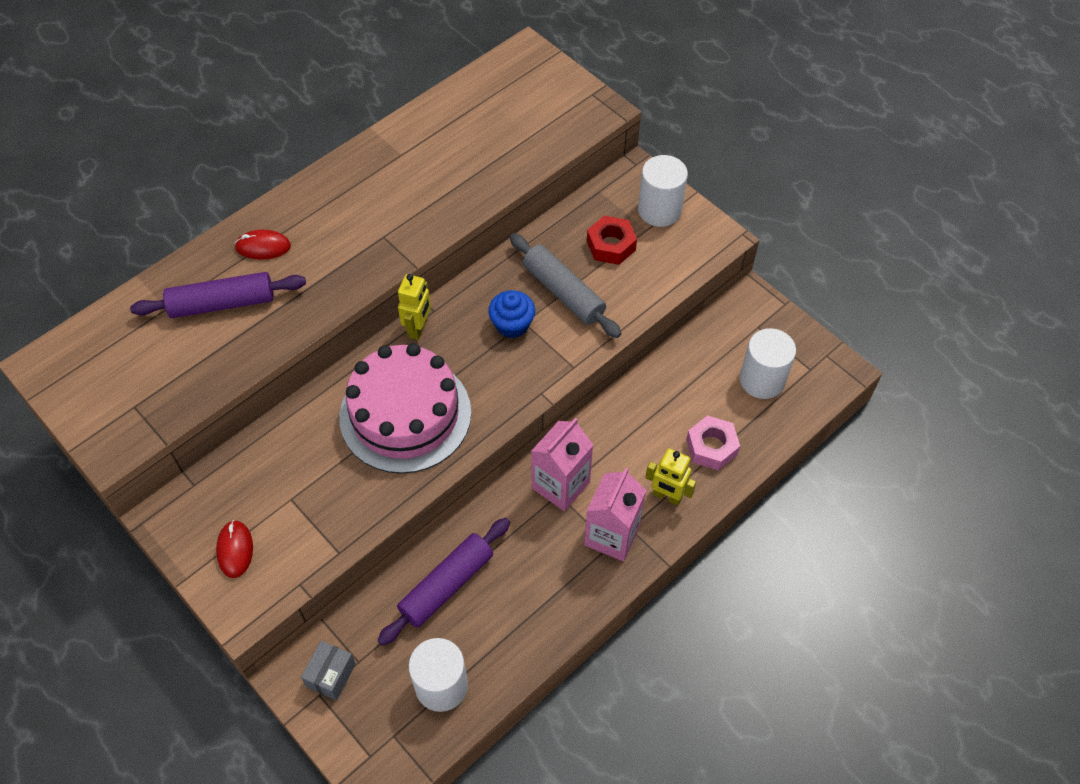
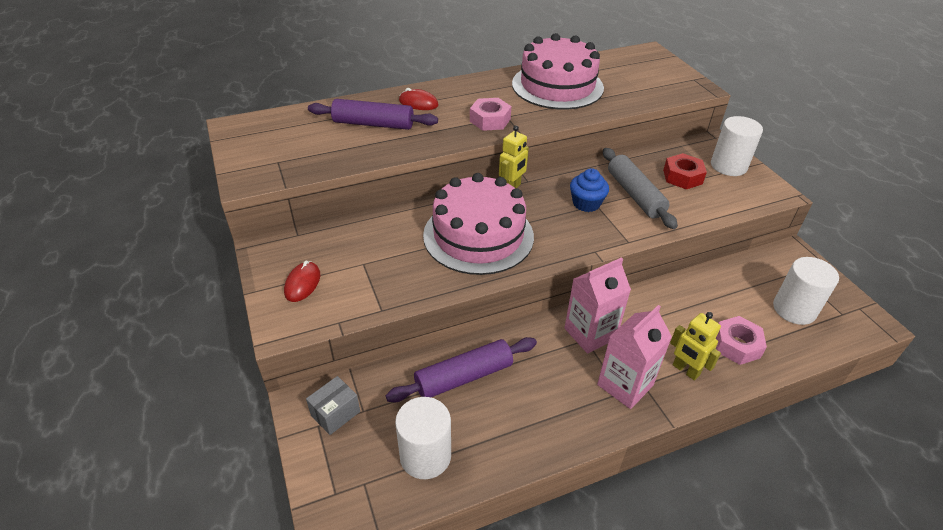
camera: 20 degrees right, 15 degrees down
(365, 250) = (490, 120): none -> pink nut
(427, 159) = (557, 86): none -> pink cake

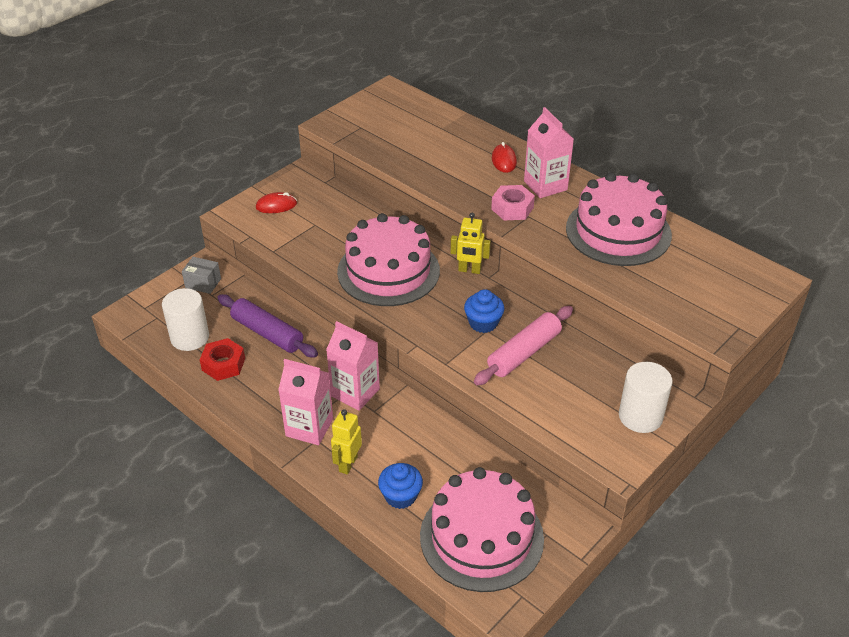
camera: 65 degrees right, 0 degrees up
(373, 124) = (449, 150): purple rolling pin -> none
(472, 96) = (545, 185): none -> pink carton
(635, 195) = (524, 353): grey rolling pin -> pink rolling pin
(682, 177) = (586, 382): red nut -> red nut (223, 364)
(736, 345) = (400, 496): pink nut -> blue cupcake
(794, 309) = (481, 537): white cylinder -> pink cake

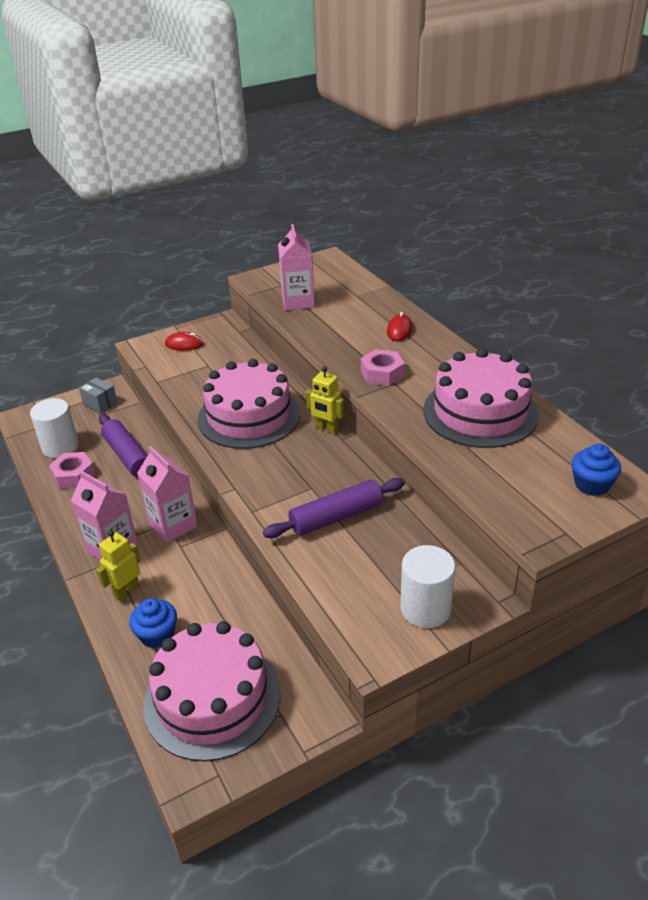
camera: 20 degrees right, 5 degrees down
(223, 364) = (73, 475): red nut -> pink nut
(483, 323) = (311, 480): blue cupcake -> blue cupcake (592, 485)
(524, 353) = (336, 517): pink rolling pin -> purple rolling pin
(545, 185) = (428, 358): pink carton -> pink carton (298, 302)

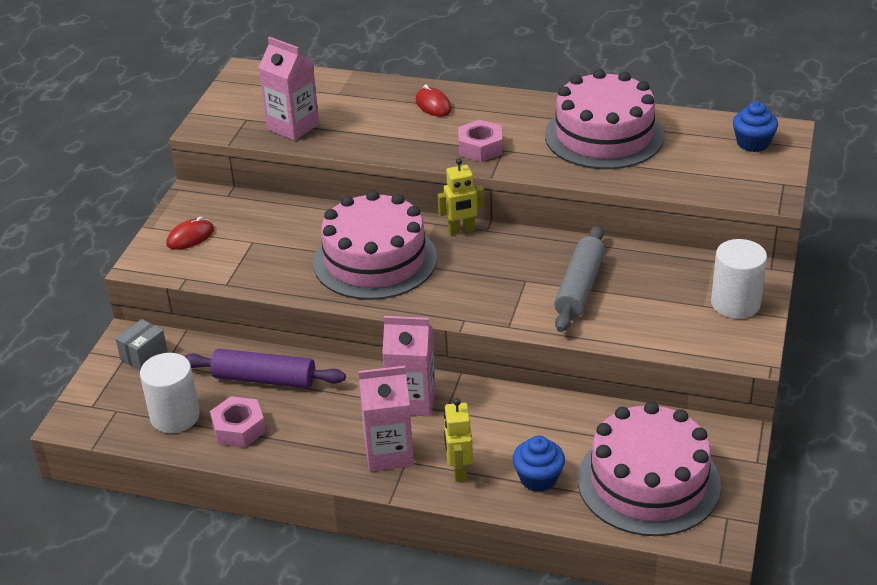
camera: 45 degrees left, 0 degrees up
(100, 403) = (144, 356): grey box -> grey box turned 45 degrees counterclockwise
(336, 517) = (579, 288): purple rolling pin -> grey rolling pin

